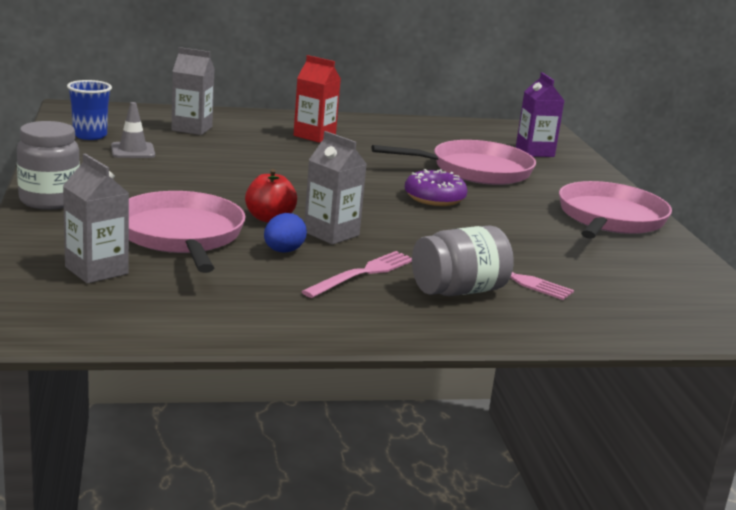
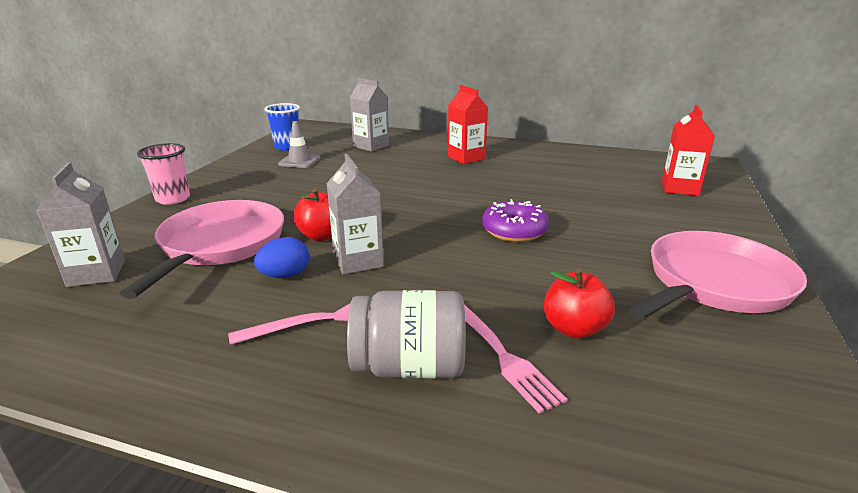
camera: 30 degrees right, 5 degrees up
(49, 201) = (173, 199): grey jar -> pink cup
(476, 170) = (592, 203): pink pan -> none
(534, 152) = (679, 188): purple carton -> red carton
(543, 256) = (574, 328): none -> red apple

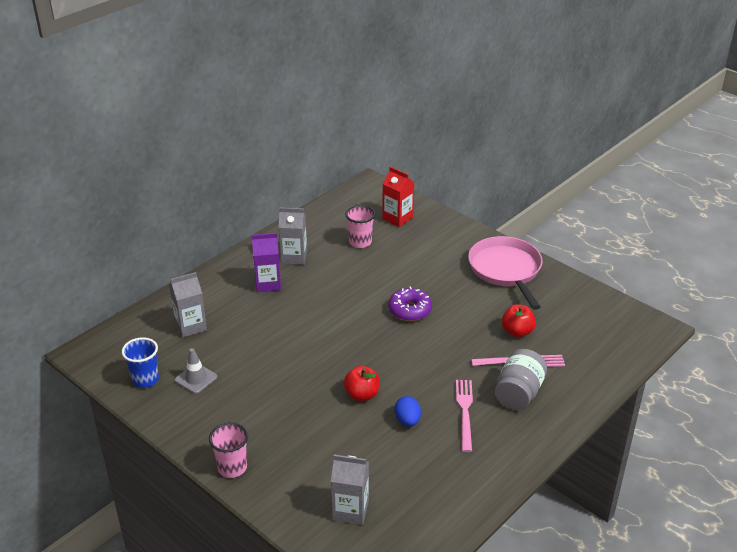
camera: 65 degrees left, 10 degrees up
(220, 244) = (343, 446): pink pan -> none
(358, 261) = (407, 386): grey carton -> grey carton (294, 257)
(466, 158) = (268, 284): red carton -> purple carton
(599, 180) = (360, 242): none -> pink cup

